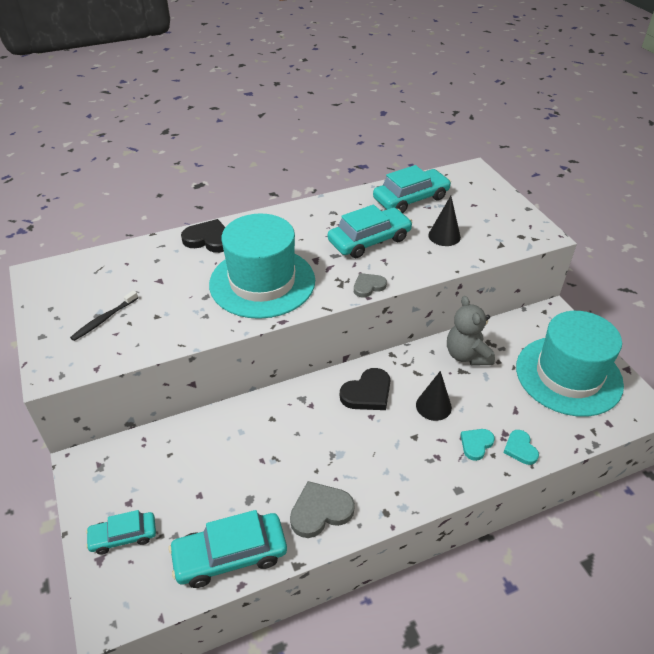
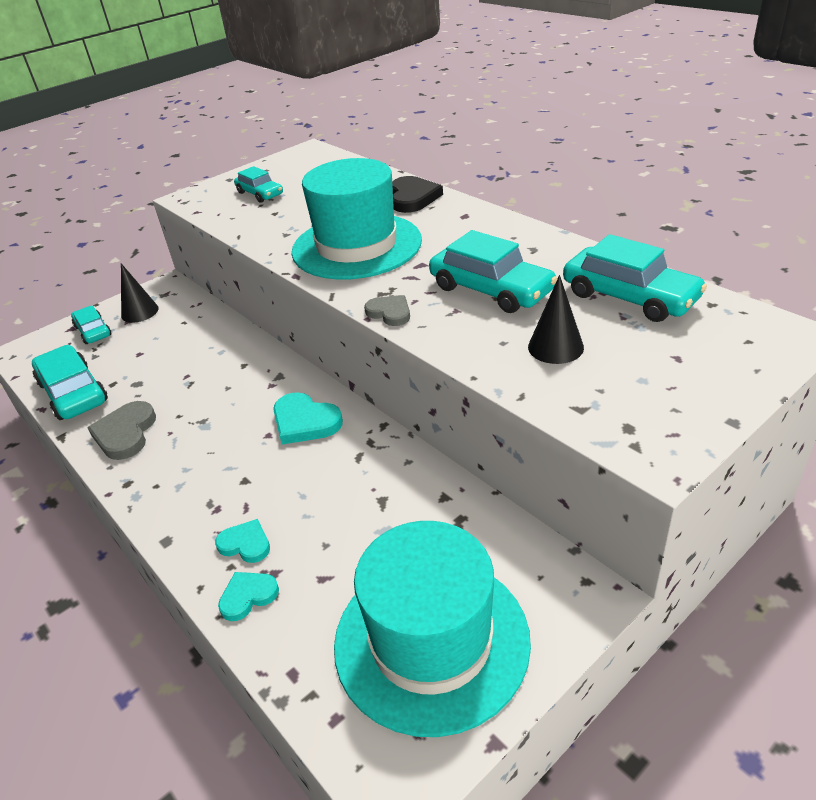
camera: 75 degrees right, 5 degrees down
(104, 319) = (260, 194): black toothbrush -> turquoise car
(320, 511) = (125, 433): grey heart -> grey heart turned 135 degrees counterclockwise
(367, 393) = (305, 422): black heart -> turquoise heart
(433, 406) = (302, 486): black cone -> black cone (139, 312)
(466, 355) = (417, 499): grey teddy bear -> none

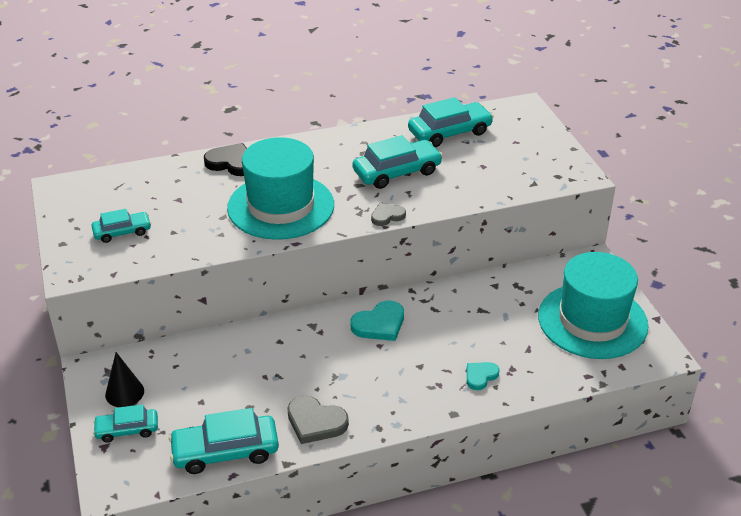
camera: 70 degrees left, 0 degrees up
(248, 596) = (524, 383): turquoise heart -> none
(555, 347) = (476, 172): black cone -> none

